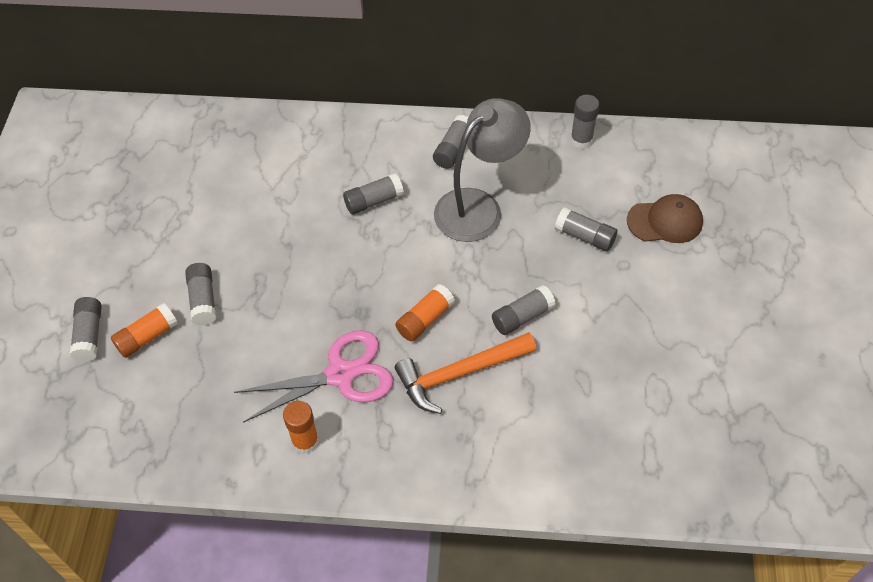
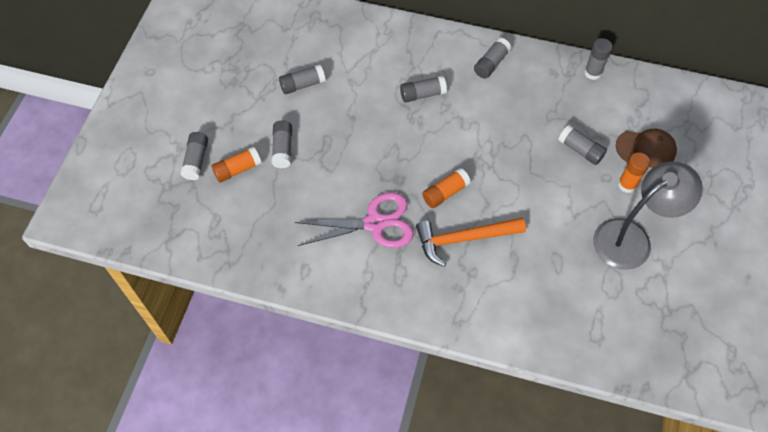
camera: 10 degrees right, 5 degrees up
(305, 441) = (340, 268): orange glue stick -> orange glue stick (627, 184)
(478, 207) = (502, 112): grey lamp -> grey lamp (631, 238)
(522, 316) = (520, 204): grey glue stick -> grey glue stick (302, 85)

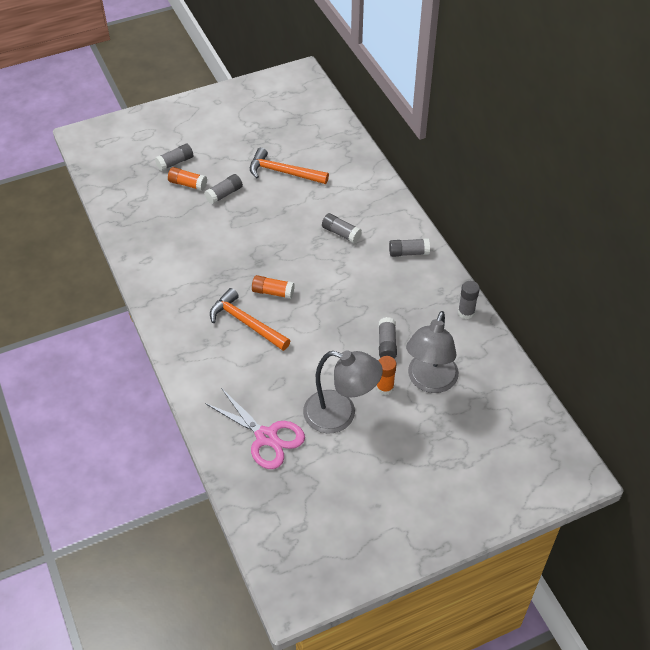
camera: 50 degrees right, 10 degrees down
(302, 85) = (283, 172): grey glue stick -> orange hammer
(375, 223) = (214, 271): pink scissors -> pink scissors (267, 437)
(646, 149) = (429, 381): brown cap -> grey lamp

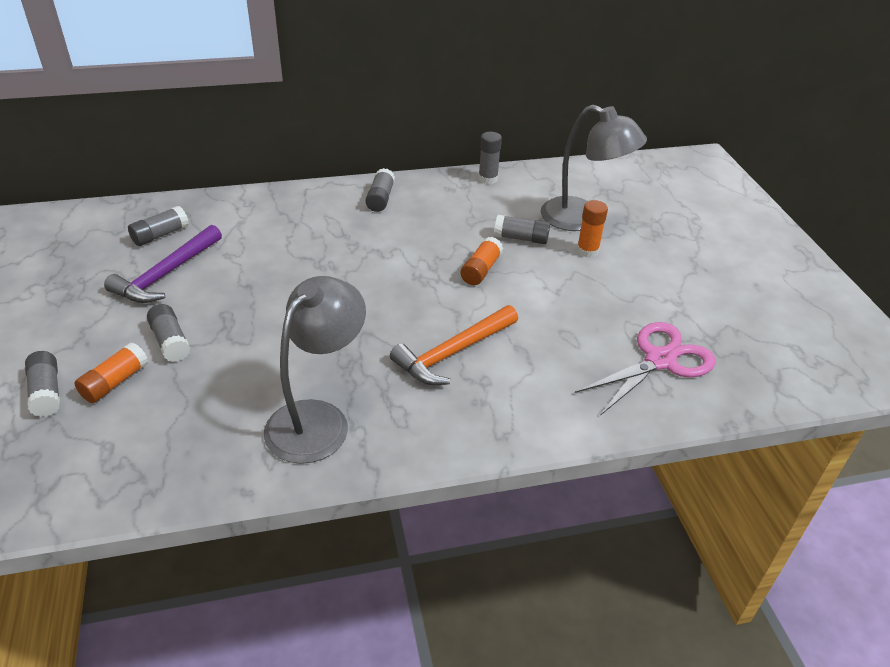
camera: 80 degrees left, 10 degrees down
(273, 292) = (403, 318): orange glue stick -> orange glue stick (481, 270)
(283, 172) = (166, 274): orange hammer -> purple hammer
(340, 415) = (626, 291): grey lamp -> grey lamp (318, 419)
(341, 233) = (320, 242): grey glue stick -> grey glue stick (160, 235)

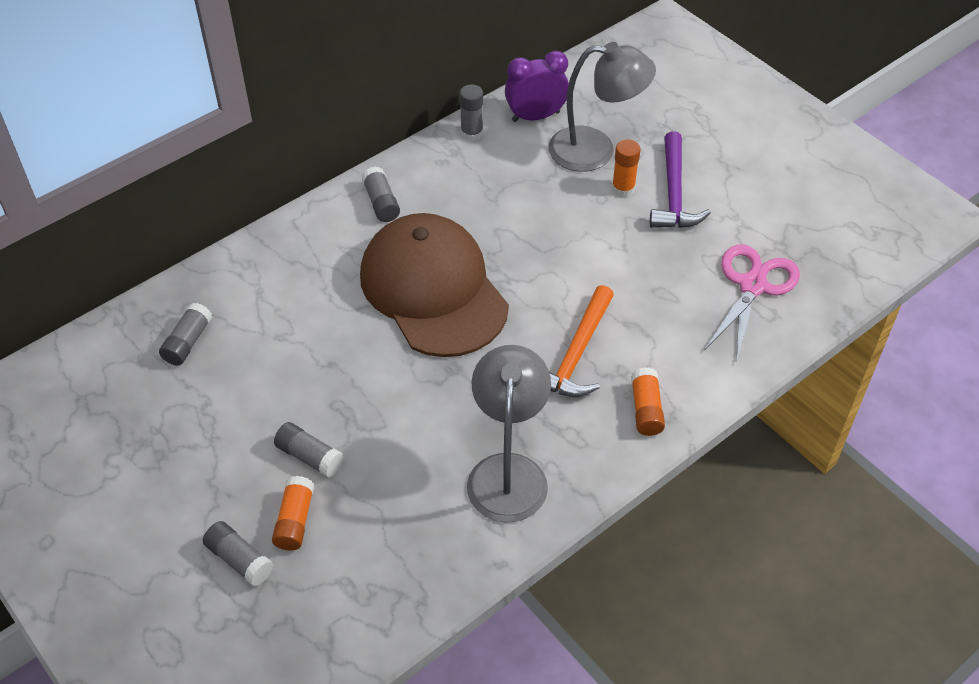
camera: 25 degrees left, 10 degrees up
(166, 274) = (237, 386): purple hammer -> purple hammer (673, 193)
(371, 265) = (433, 289): none -> brown cap
(481, 270) = (540, 251): orange glue stick -> orange glue stick (646, 409)
(521, 238) = (553, 198): grey glue stick -> none
(548, 184) = (535, 116): none -> purple clock

